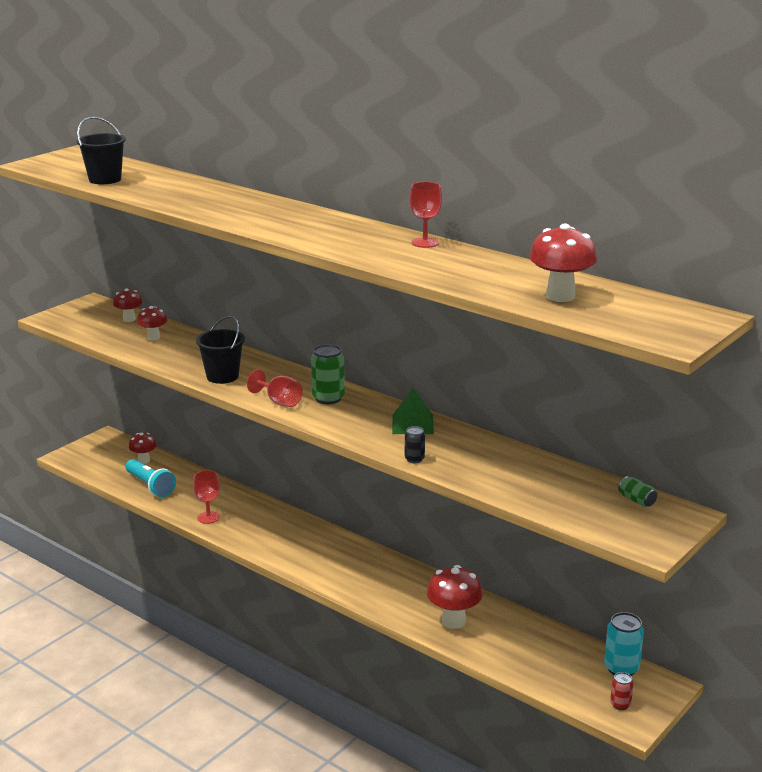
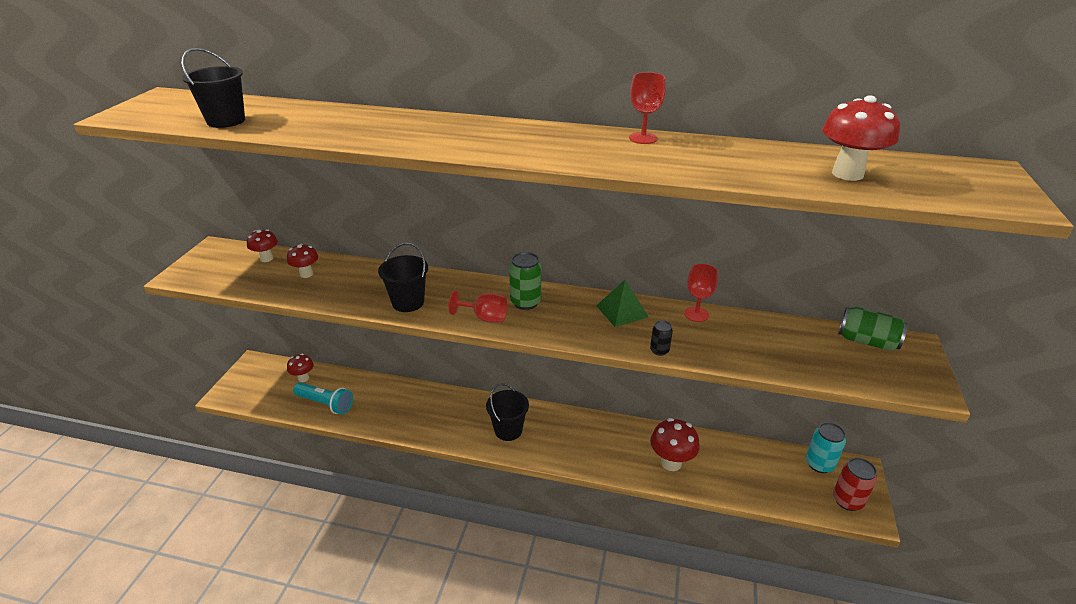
camera: 25 degrees left, 10 degrees up
(208, 517) = (399, 422): red goblet -> red goblet (696, 314)
(308, 551) = (508, 430): none -> black bucket
(620, 704) = (847, 501): red can -> red can, size x1.77
(637, 500) = (867, 341): green can -> green can, size x1.77

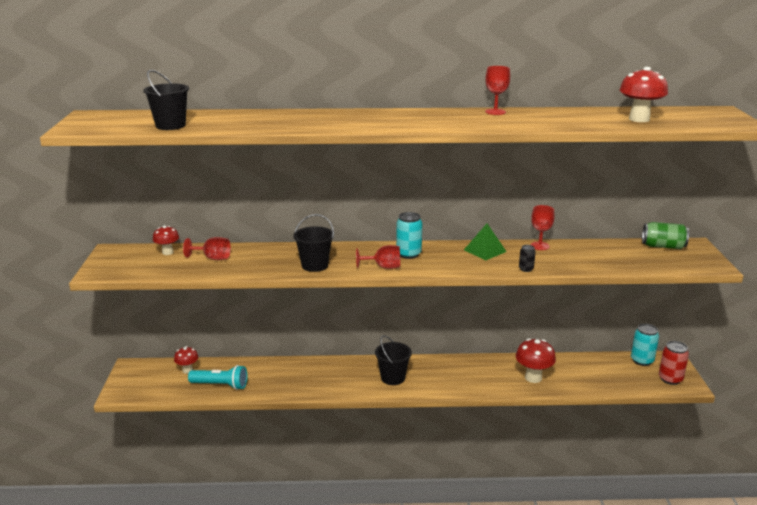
camera: 15 degrees left, 10 degrees down
(306, 274) = (213, 258): red mushroom -> red goblet
(525, 302) = (408, 254): green can -> turquoise can

